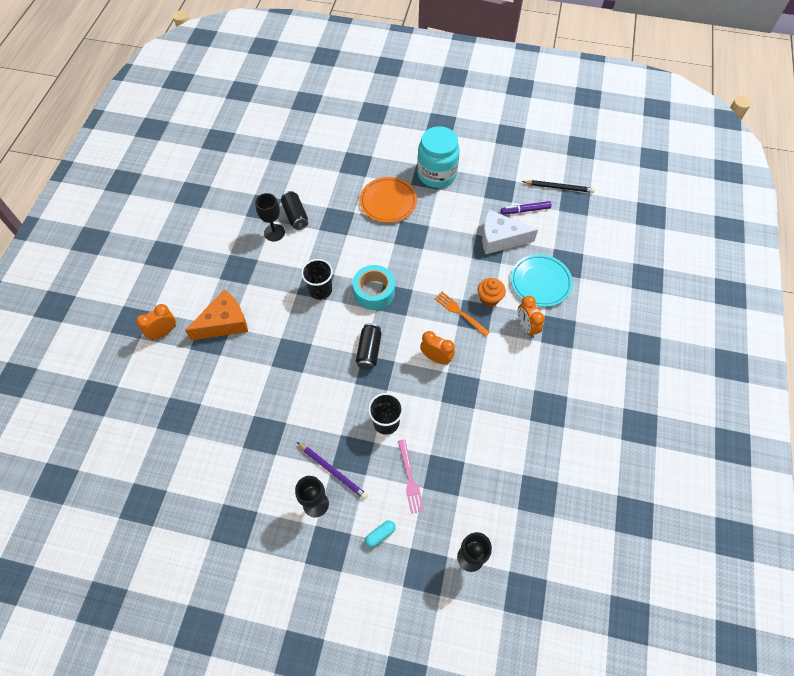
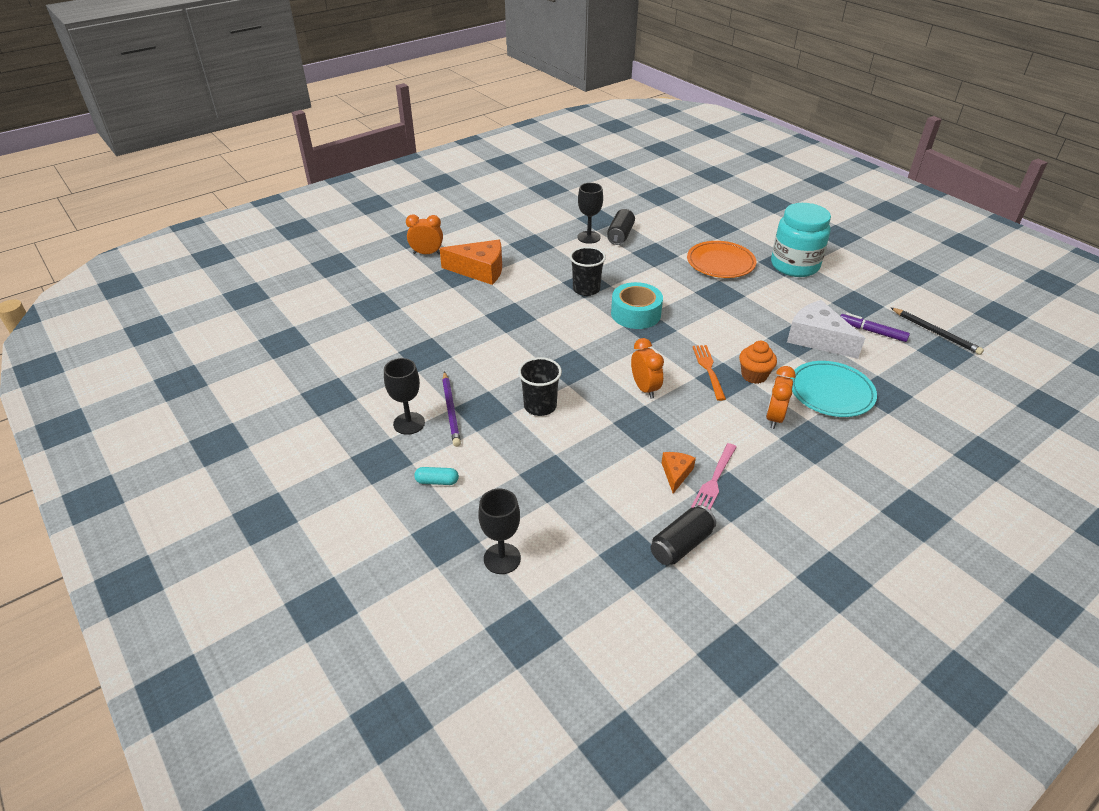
camera: 40 degrees right, 20 degrees down
(369, 351) = (583, 349): black can -> black can (681, 544)
(410, 478) = (514, 459): pink fork -> pink fork (714, 480)
(509, 414) = (676, 473): none -> orange cheese

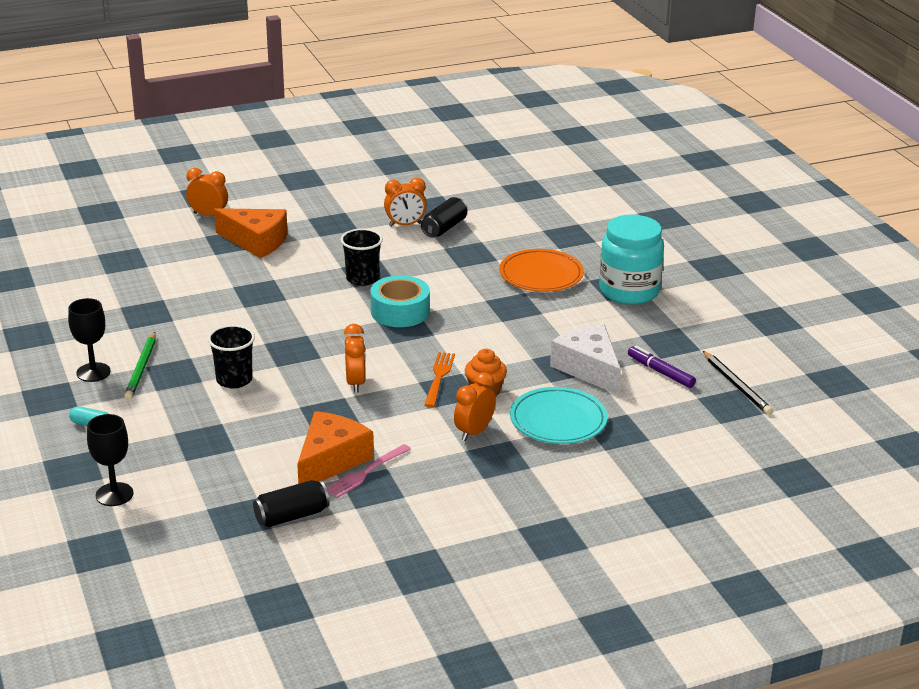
camera: 15 degrees right, 10 degrees down
(451, 410) = (142, 368): purple pencil -> green pencil
(589, 237) = (405, 225): black goblet -> orange clock
(676, 473) = (331, 460): orange cheese -> orange cheese, size x1.97

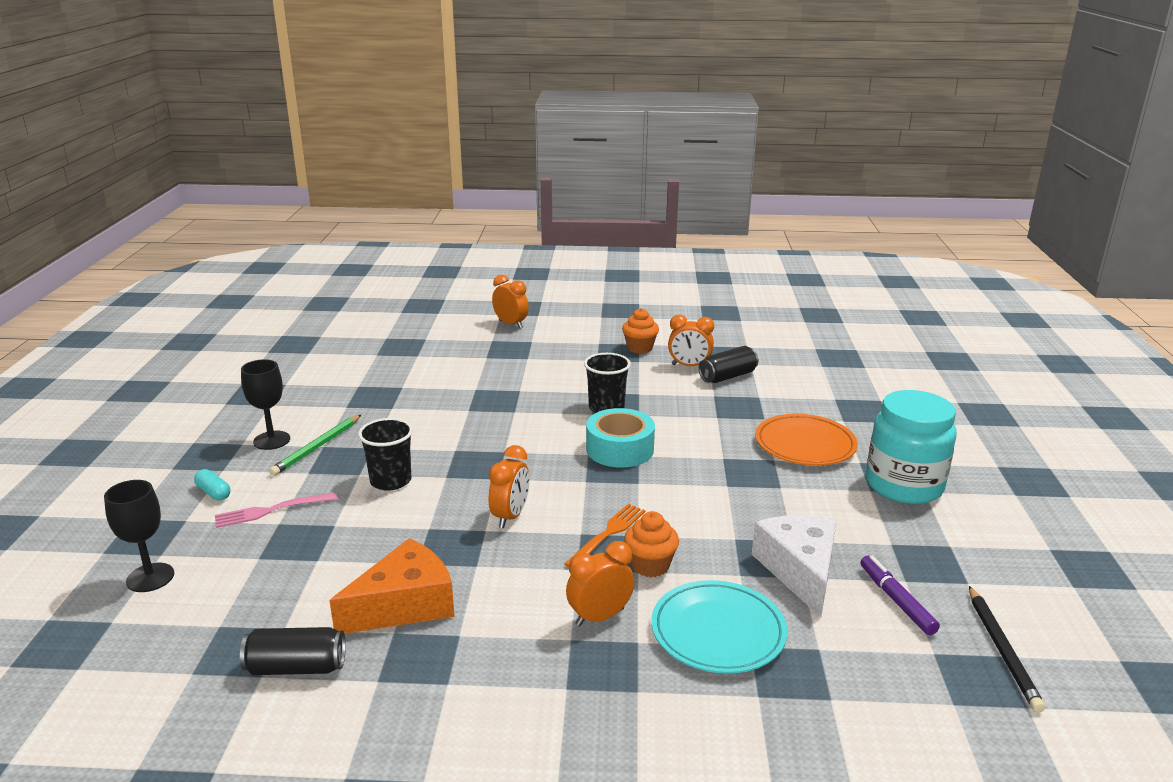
camera: 25 degrees right, 5 degrees down
(256, 241) = (533, 354): orange cheese -> none
(349, 216) = (639, 348): none -> orange cupcake
(366, 473) = (429, 634): pink fork -> pink fork (271, 510)

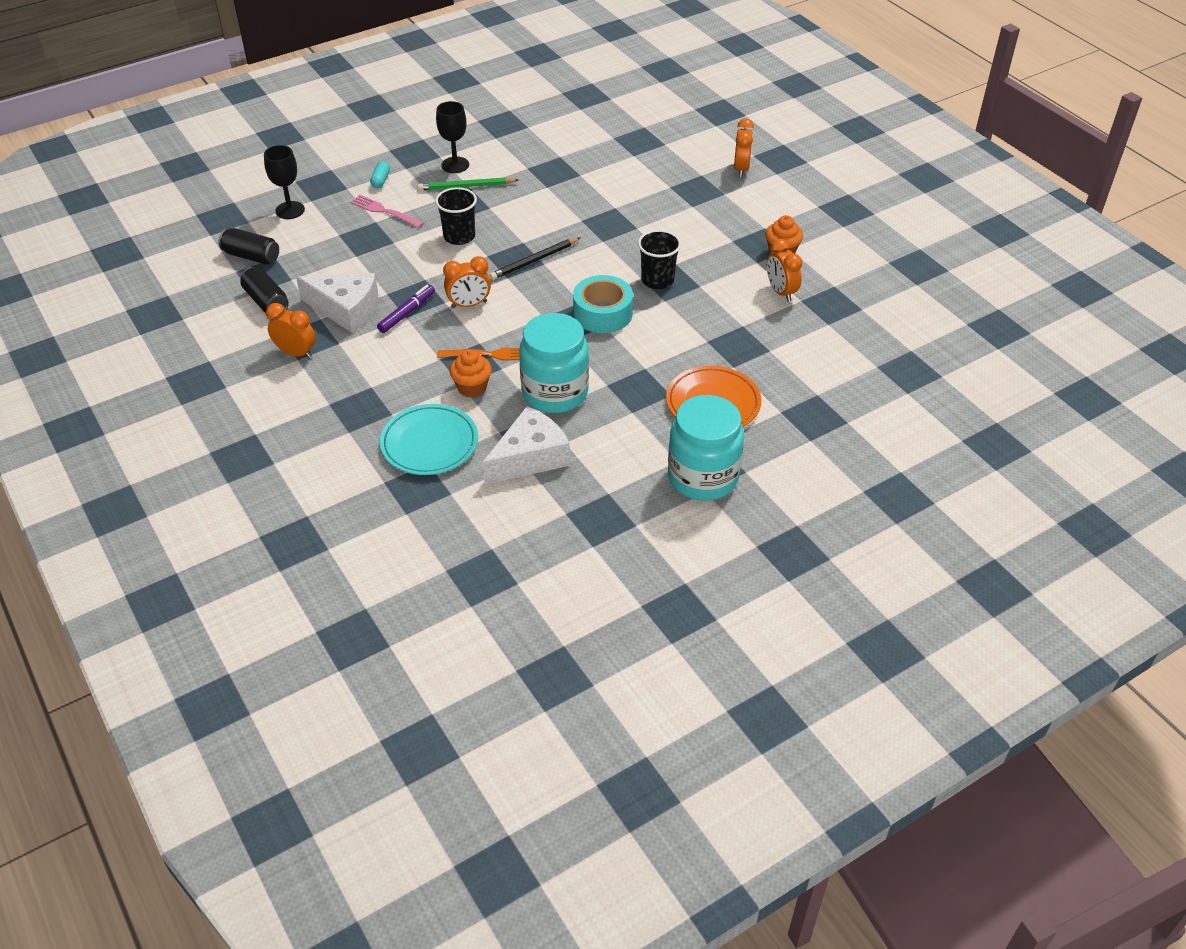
camera: 55 degrees right, 20 degrees up
(405, 605) = (346, 309): orange cheese -> white cheese
(599, 617) = (401, 389): orange clock -> orange clock (296, 353)
(711, 518) = (555, 393): none -> turquoise jar
(728, 376) = (786, 320): black can -> black can (251, 256)
(896, 600) = (536, 515): purple marker -> purple marker (407, 313)
(1002, 650) = (523, 581): black pencil -> black pencil (534, 261)

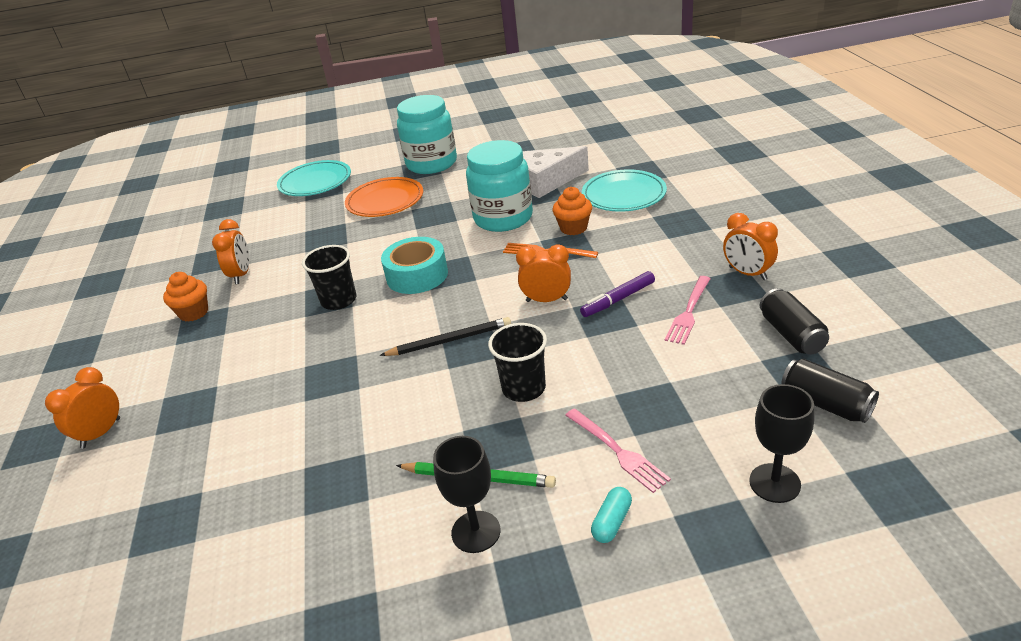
camera: 155 degrees left, 10 degrees down
(346, 309) = (689, 312): white cheese -> pink fork
(835, 425) = (315, 182): none -> turquoise plate

